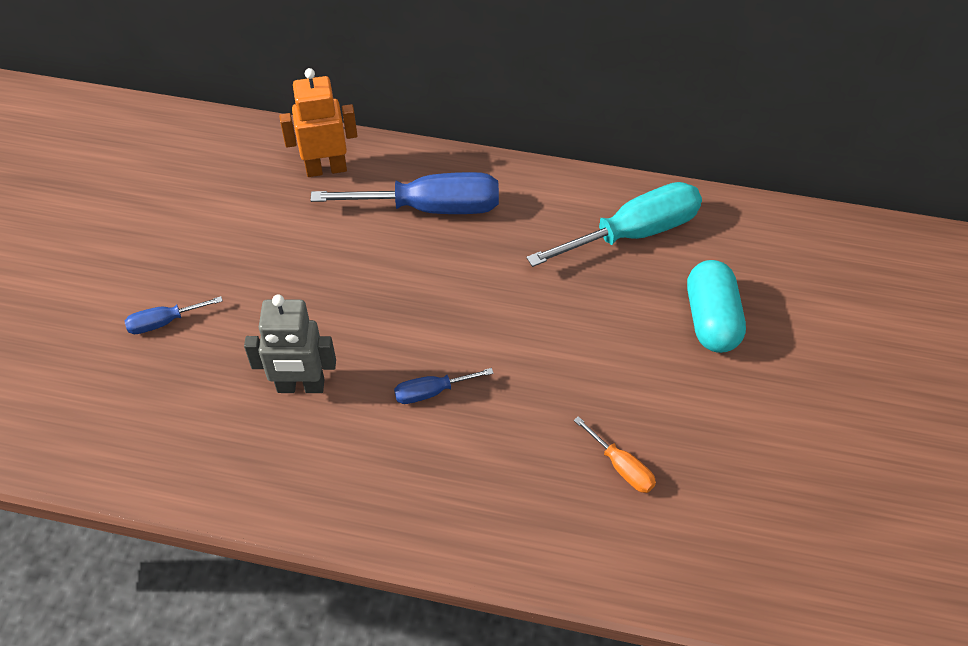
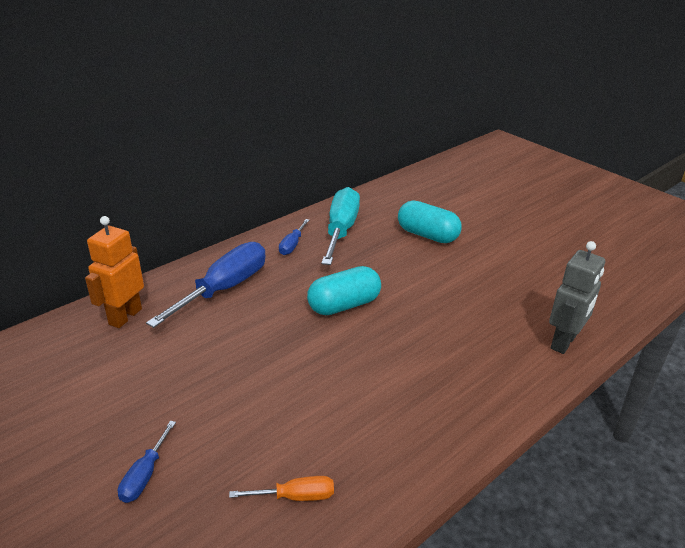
camera: 55 degrees left, 20 degrees down
(300, 386) = (300, 420): grey robot -> grey robot (564, 342)
(432, 392) = (372, 357): blue screwdriver -> blue screwdriver (292, 245)
(494, 320) = (344, 305): none -> turquoise capsule
(621, 467) = (498, 309): orange screwdriver -> orange screwdriver (295, 496)

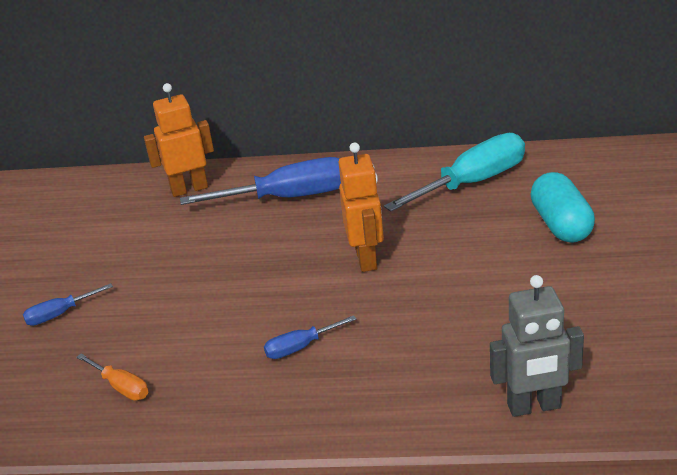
camera: 50 degrees right, 0 degrees up
(292, 245) = (402, 179): blue screwdriver -> blue screwdriver (300, 347)
(344, 305) = (366, 259): turquoise capsule -> orange robot

